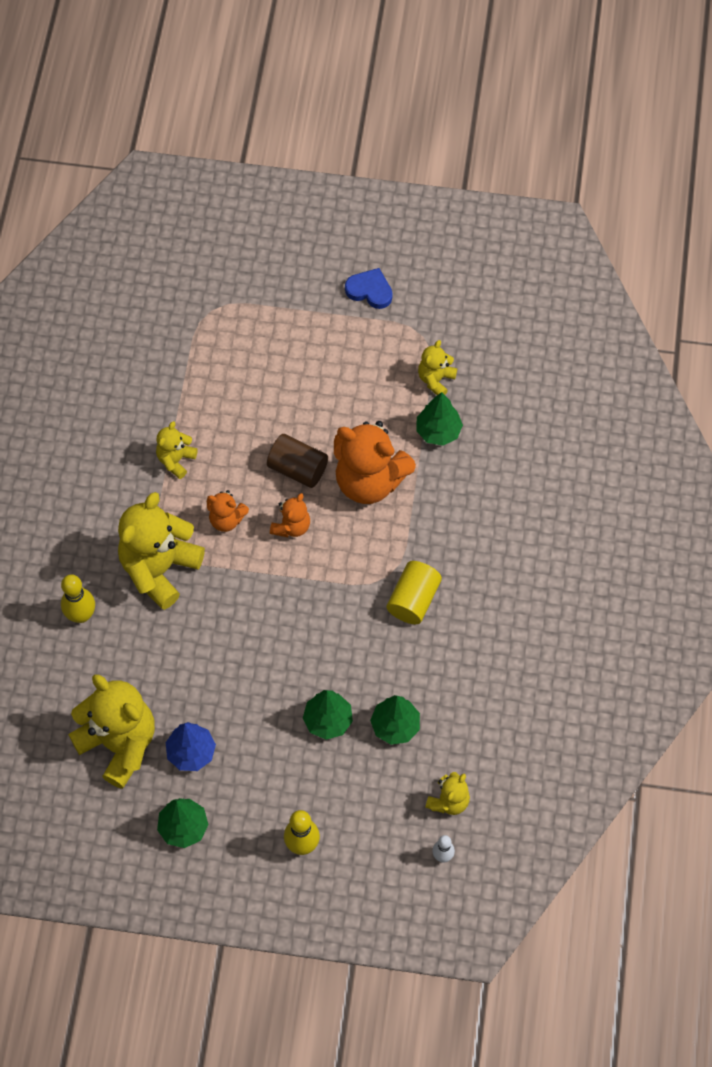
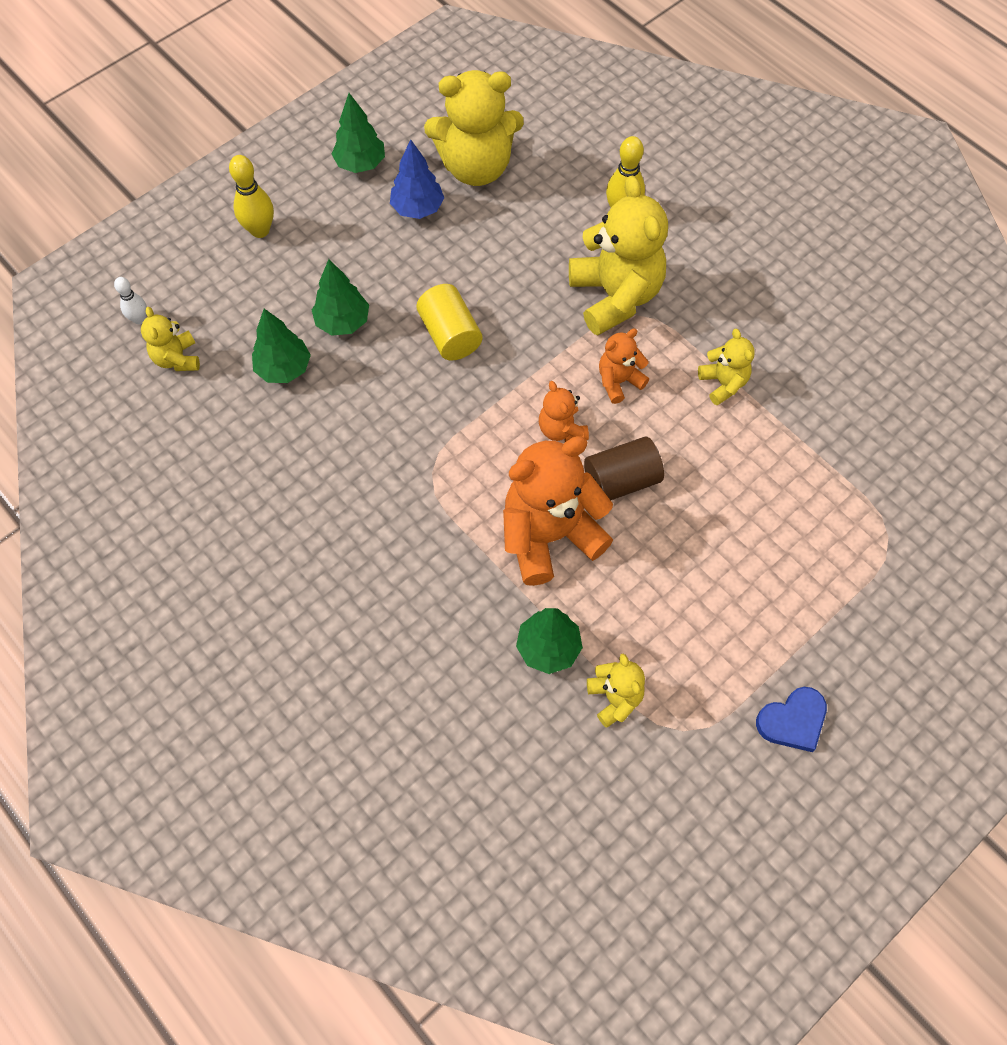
camera: 130 degrees right, 0 degrees up
(413, 599) = (386, 476): yellow cylinder -> yellow cylinder (450, 335)

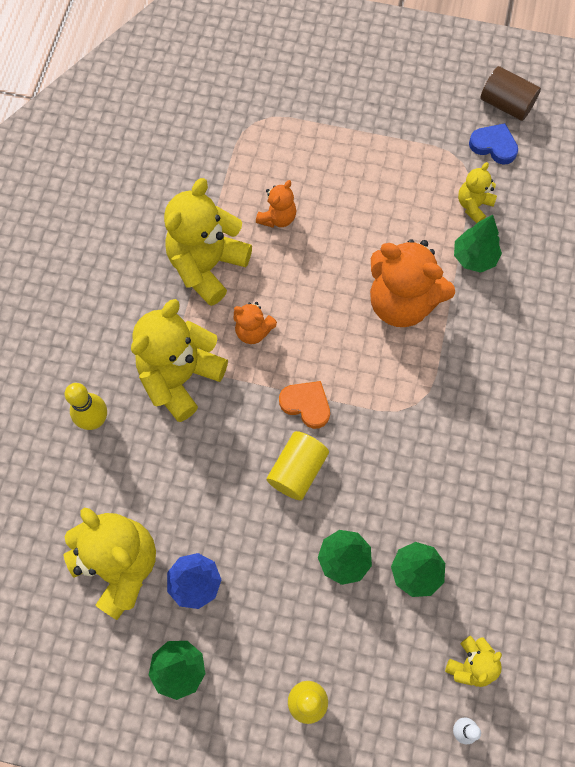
camera: 125 degrees left, 5 degrees up
(507, 380) = (306, 404): none -> orange heart
(561, 429) = (319, 344): orange teddy bear -> orange teddy bear (277, 218)
(621, 480) = (329, 284): brown cylinder -> brown cylinder (506, 104)
(723, 383) = (207, 266): yellow teddy bear -> yellow teddy bear, size x2.00
(792, 721) = (411, 114): blue heart -> blue heart (493, 145)

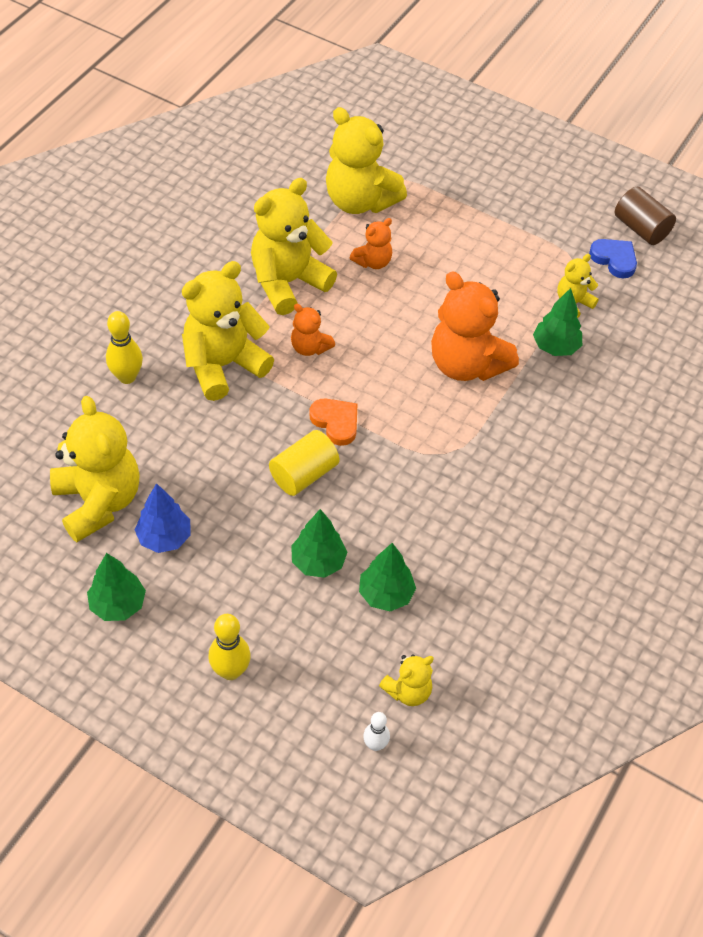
camera: 15 degrees right, 15 degrees down
(241, 154) = (360, 201): none -> yellow teddy bear

